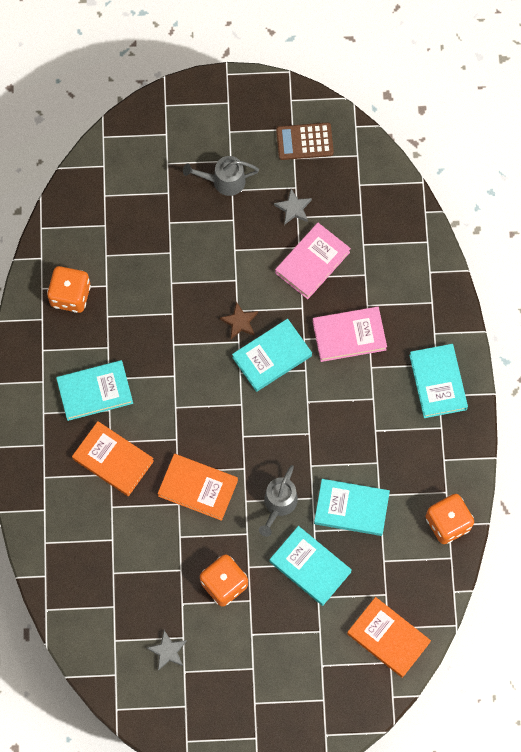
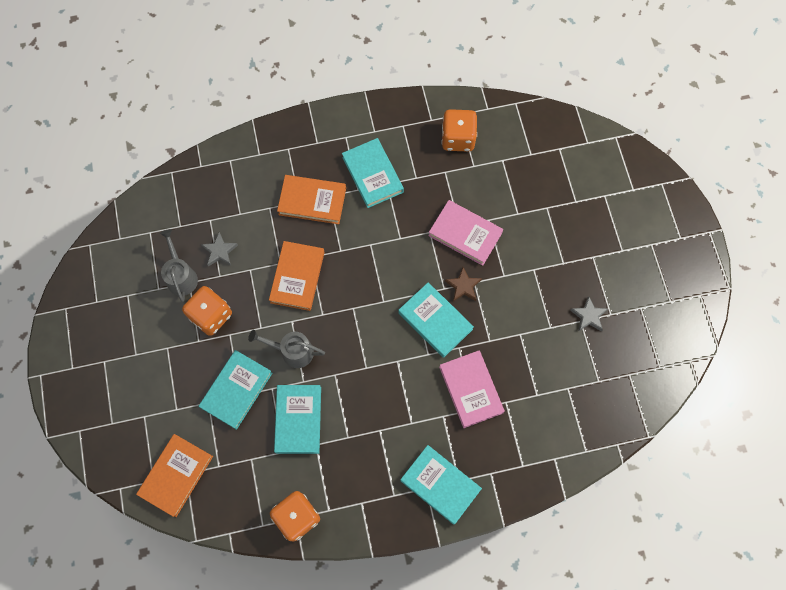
camera: 80 degrees right, 0 degrees up
(113, 460) = (312, 201): orange book -> orange book turned 75 degrees clockwise
(167, 651) = (144, 278): grey star -> grey star (220, 251)
(223, 181) = (599, 247): grey watering can -> grey watering can (181, 276)
(304, 141) = (660, 315): brown calculator -> none
(312, 262) = (537, 342): pink book -> pink book (465, 234)
(438, 382) = (440, 485): turquoise book -> turquoise book turned 60 degrees clockwise

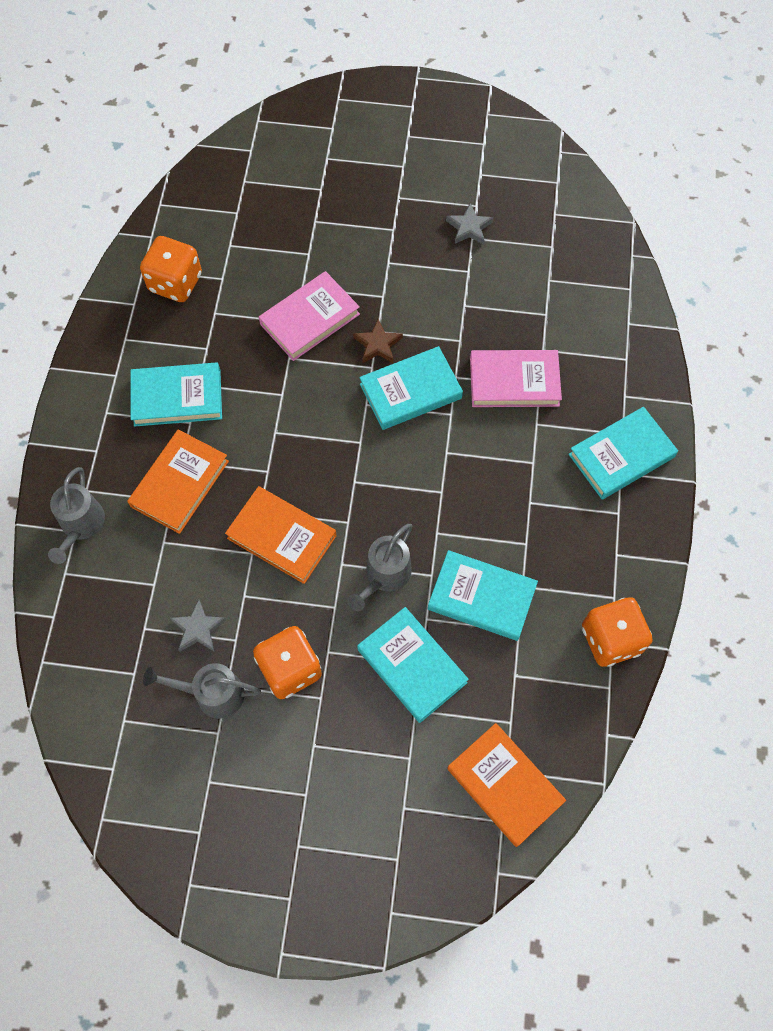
camera: 70 degrees left, 5 degrees down
(263, 156) = (81, 526): none -> grey watering can

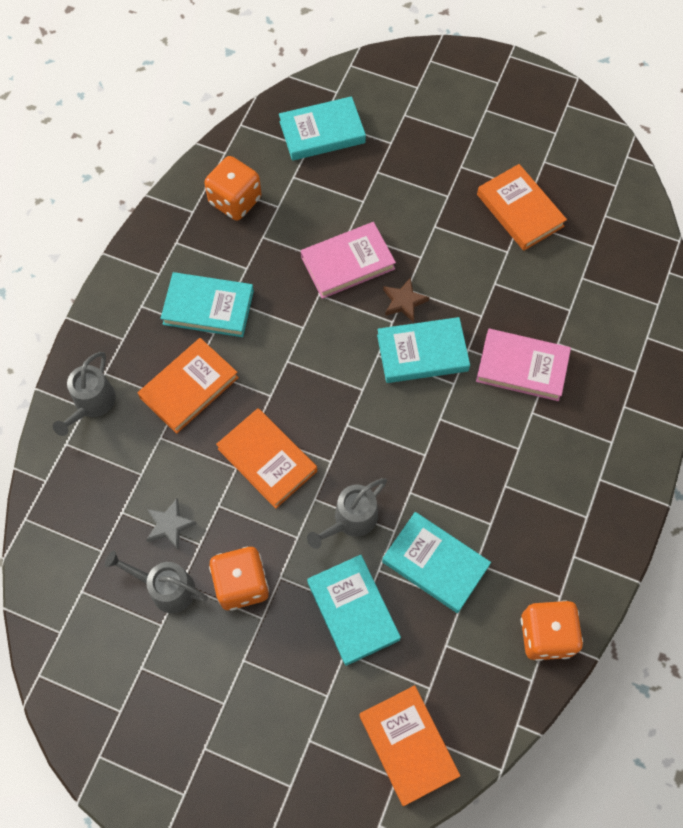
camera: 15 degrees right, 0 degrees up
(469, 228) = (520, 210): grey star -> orange book
(621, 456) = (605, 463): turquoise book -> turquoise book (322, 132)

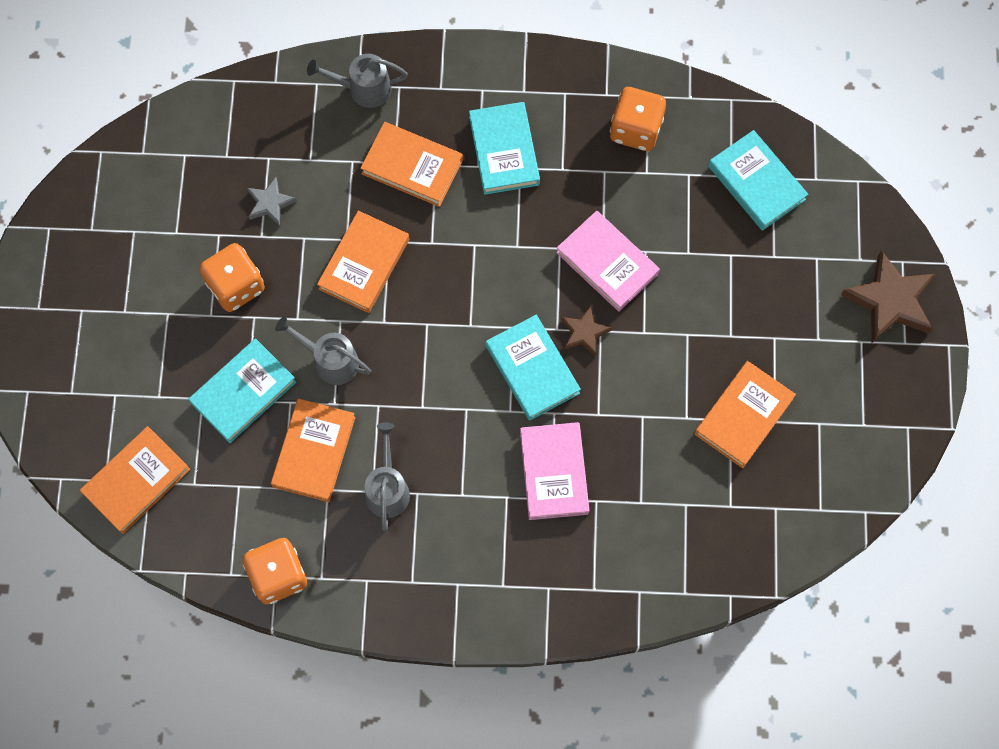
camera: 70 degrees right, 5 degrees up
(165, 588) = (210, 223): grey watering can -> grey watering can (387, 488)
(435, 564) = (314, 452): turquoise book -> orange book
(459, 80) = (890, 301): none -> brown star

